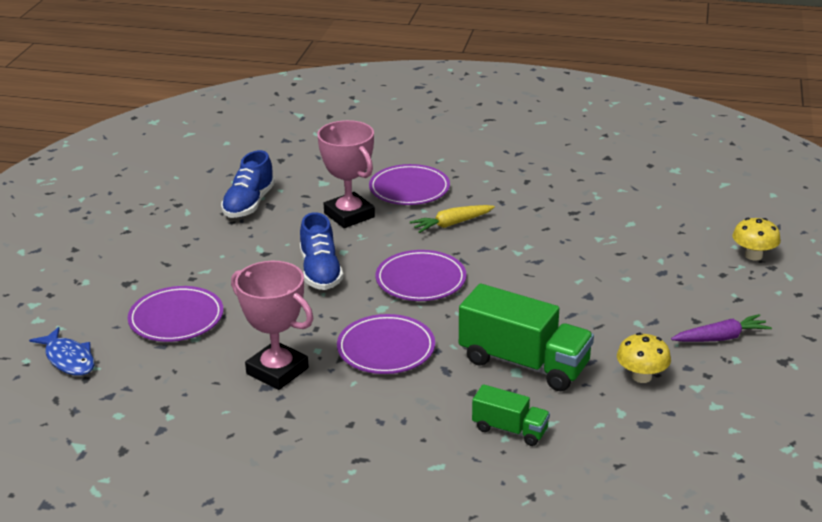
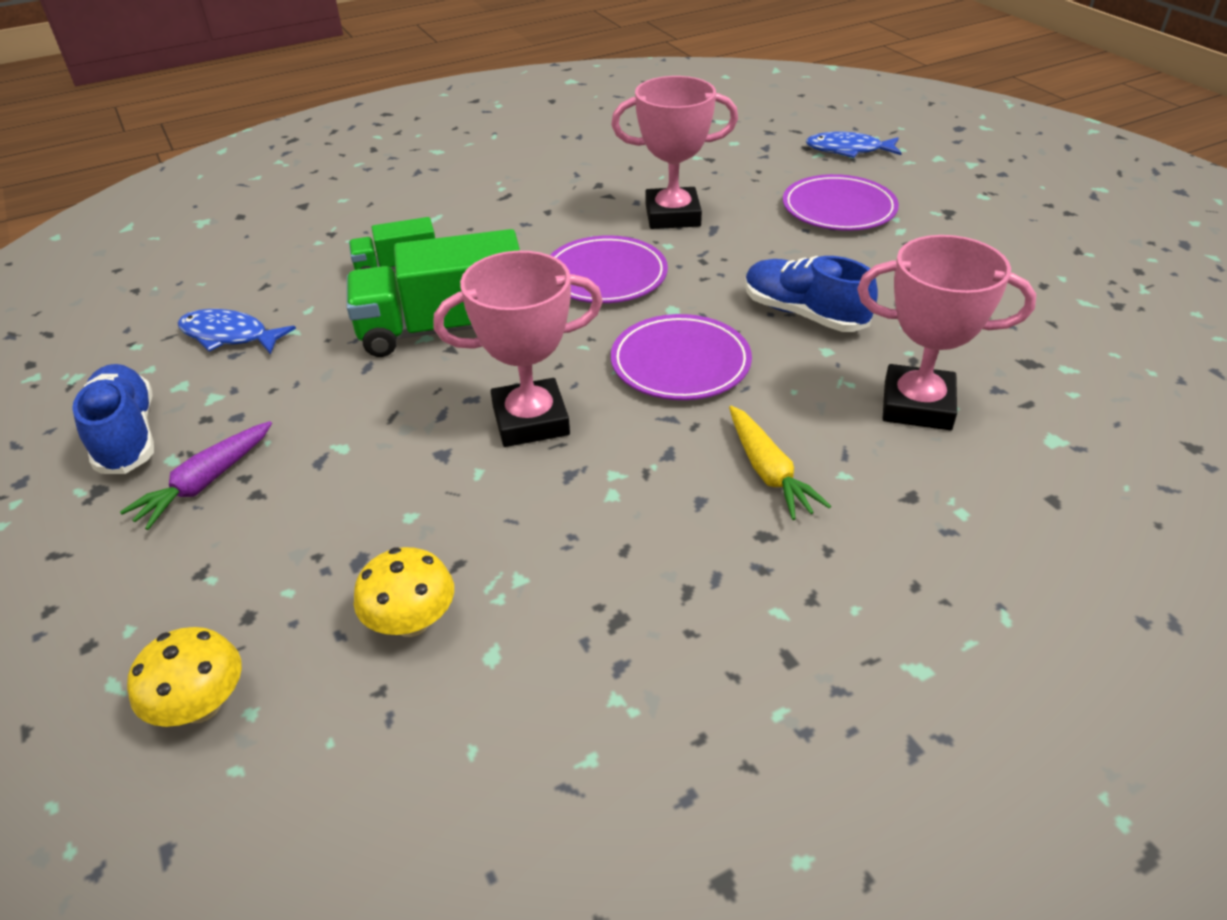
camera: 140 degrees right, 10 degrees up
(249, 204) = (1055, 350): blue shoe -> blue shoe (127, 436)
(409, 189) = (930, 505): purple plate -> none
(451, 224) = (768, 472): yellow carrot -> yellow carrot turned 135 degrees clockwise
(529, 290) = (530, 420): none -> pink trophy
(641, 376) = (291, 378): yellow mushroom -> yellow mushroom (411, 622)
(666, 430) = (229, 336): none -> blue fish

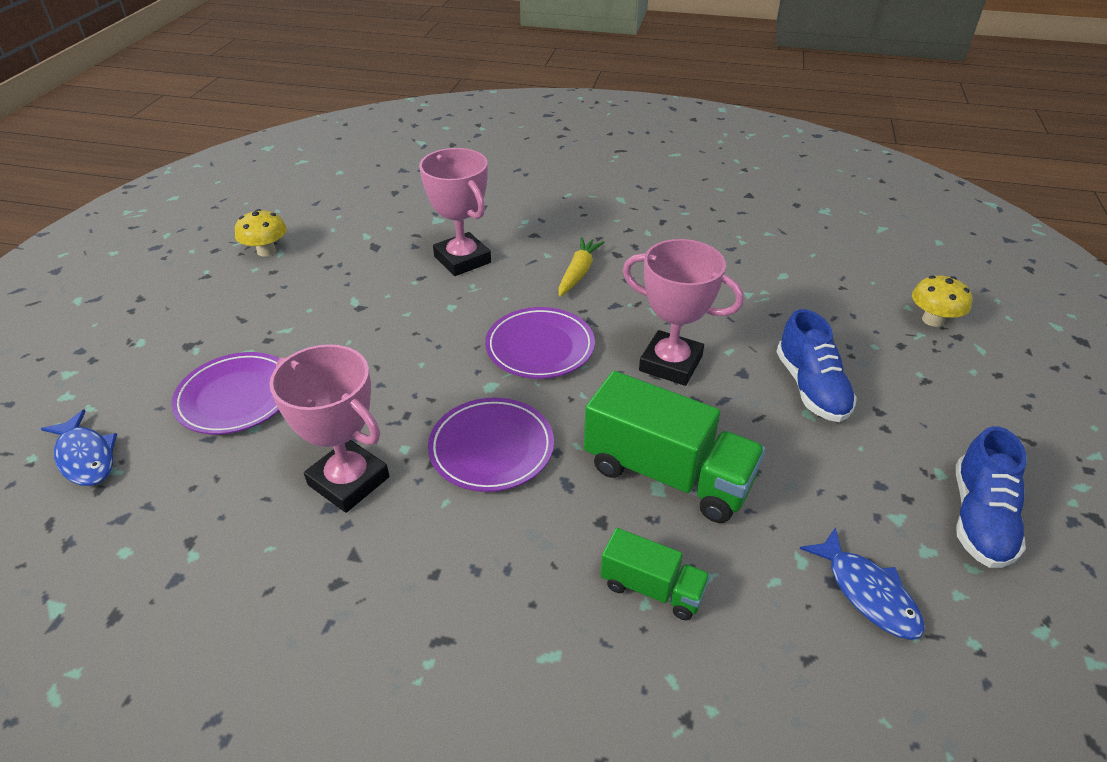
camera: 140 degrees left, 0 degrees up
(205, 483) = (915, 439): purple carrot -> none
(411, 622) = (813, 303): yellow mushroom -> yellow mushroom (266, 251)
(803, 314) = (421, 333): blue shoe -> blue shoe (811, 388)

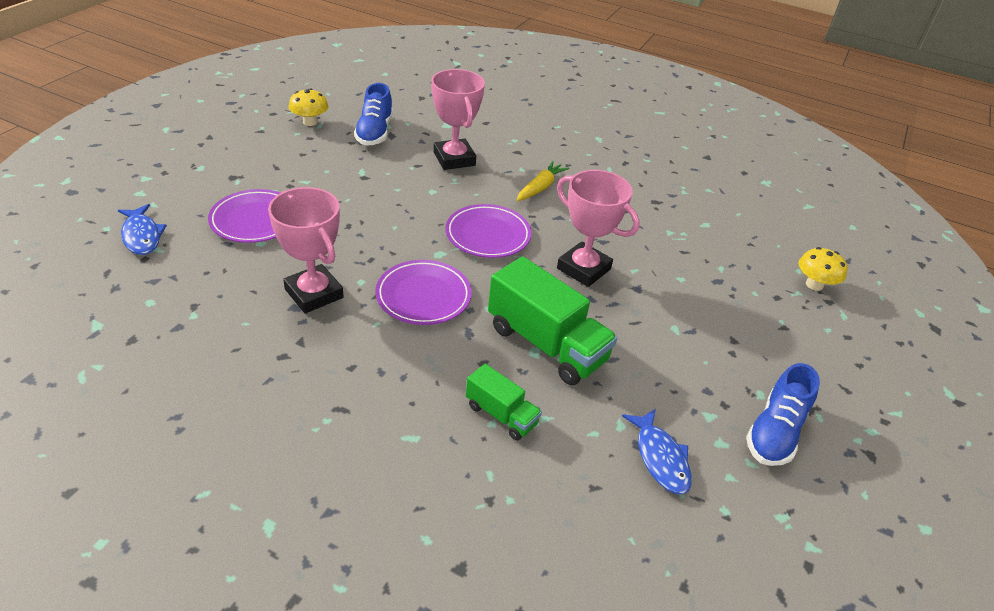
camera: 10 degrees right, 0 degrees up
(811, 388) = (687, 311): blue shoe -> blue shoe (374, 132)

